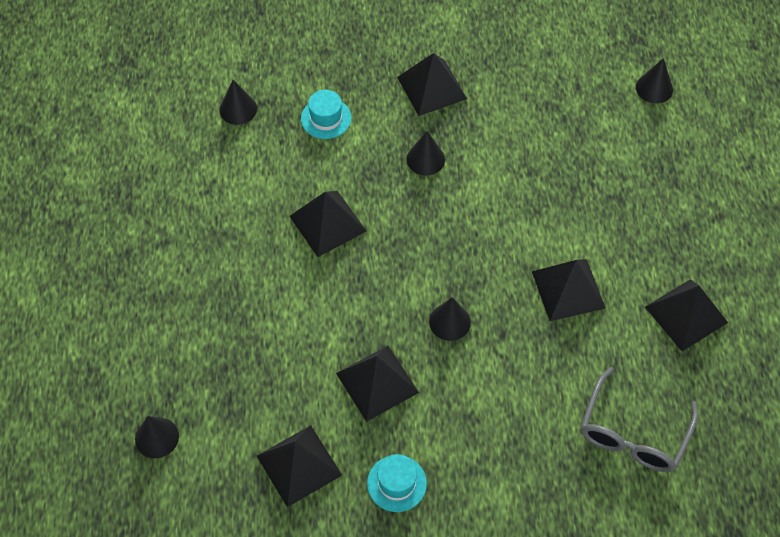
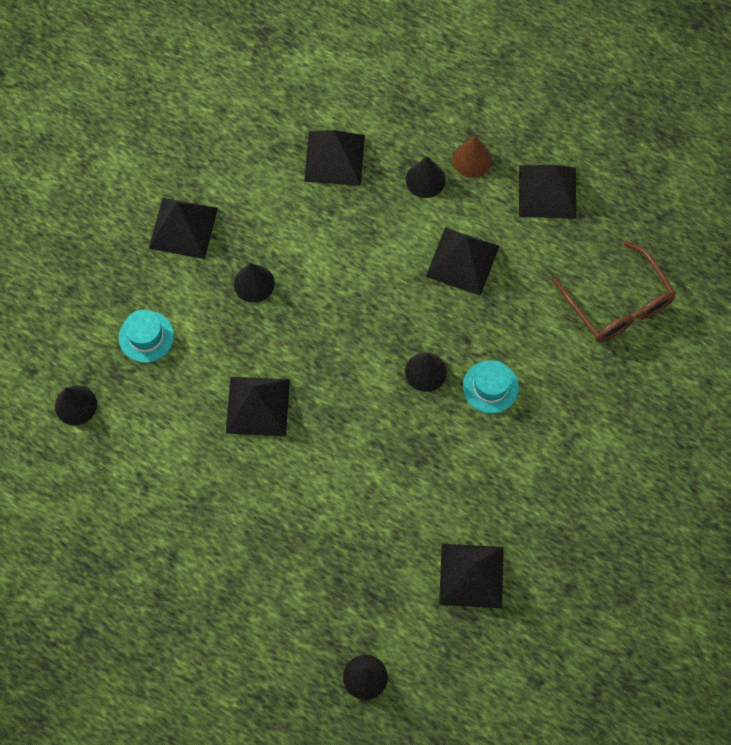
camera: 55 degrees left, 10 degrees up
(377, 382) = (440, 465): black pyramid -> black pyramid (334, 158)
(396, 483) = (539, 509): turquoise hat -> turquoise hat (490, 387)
(633, 432) = (618, 303): grey glasses -> brown glasses
(654, 88) = (323, 56): black cone -> black cone (425, 180)
(663, 242) = (472, 159): none -> brown cone

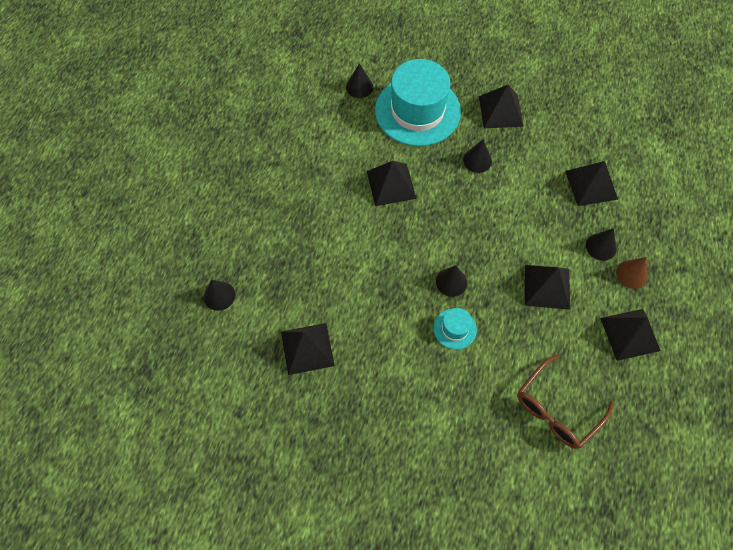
camera: 75 degrees right, 5 degrees down
(146, 336) = (417, 111): turquoise hat -> turquoise hat, size x2.31

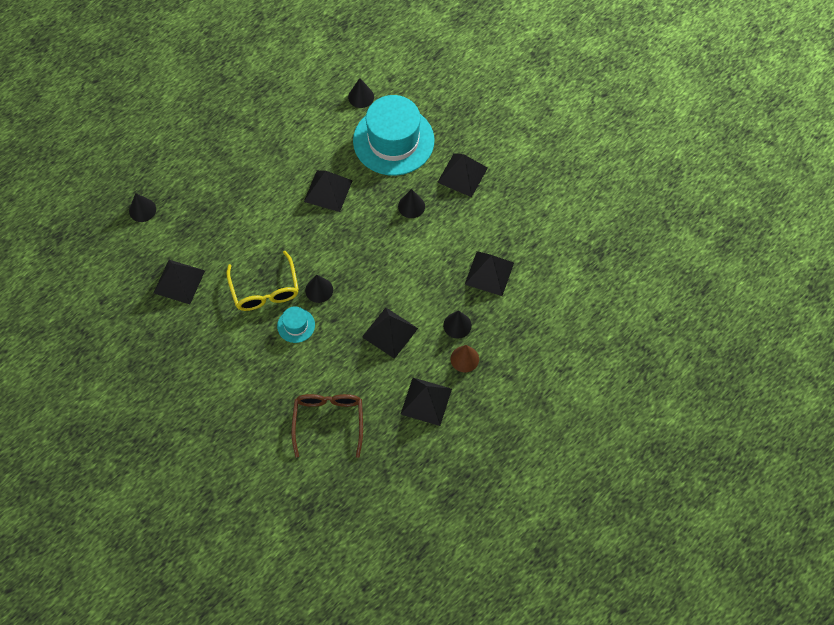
camera: 30 degrees right, 0 degrees up
(399, 309) = (265, 289): none -> yellow glasses
(557, 408) = (328, 422): brown glasses -> brown glasses turned 105 degrees clockwise

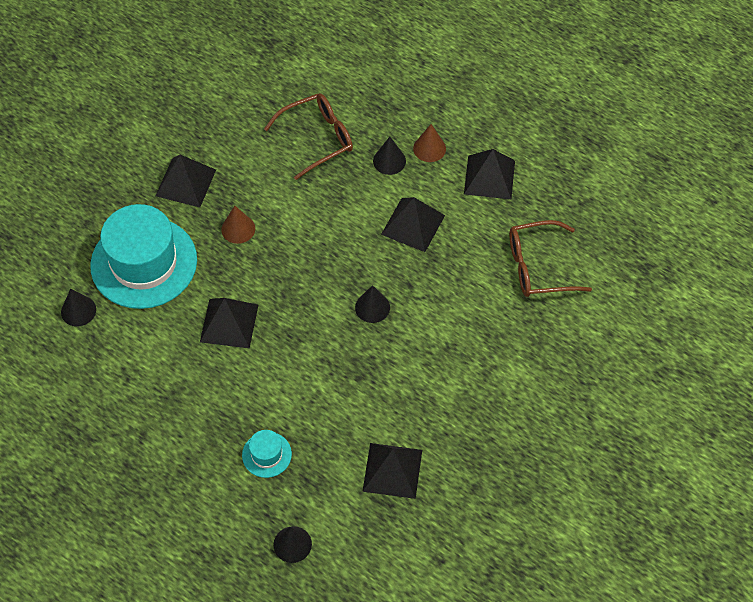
camera: 100 degrees left, 5 degrees down
(265, 289) = (383, 367): yellow glasses -> none
(296, 325) = (425, 323): turquoise hat -> turquoise hat (266, 454)
(411, 206) = (238, 229): black cone -> brown cone
(489, 273) = (316, 139): black pyramid -> brown glasses

